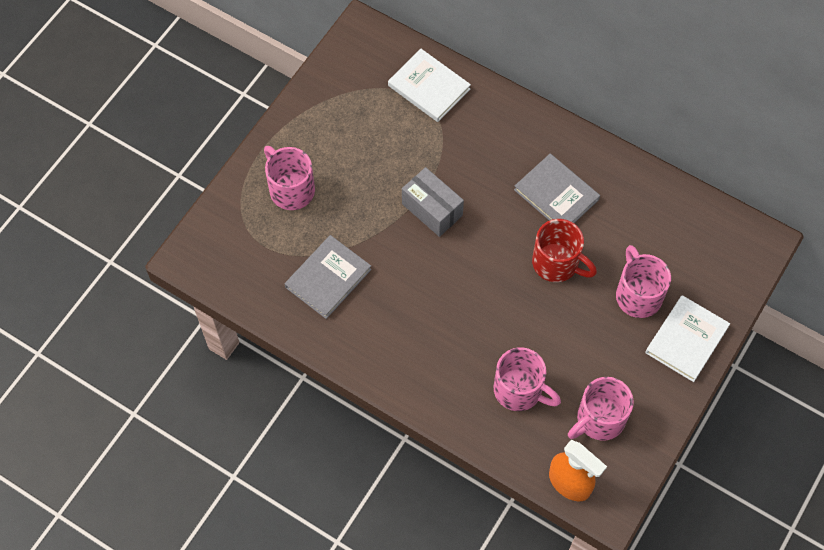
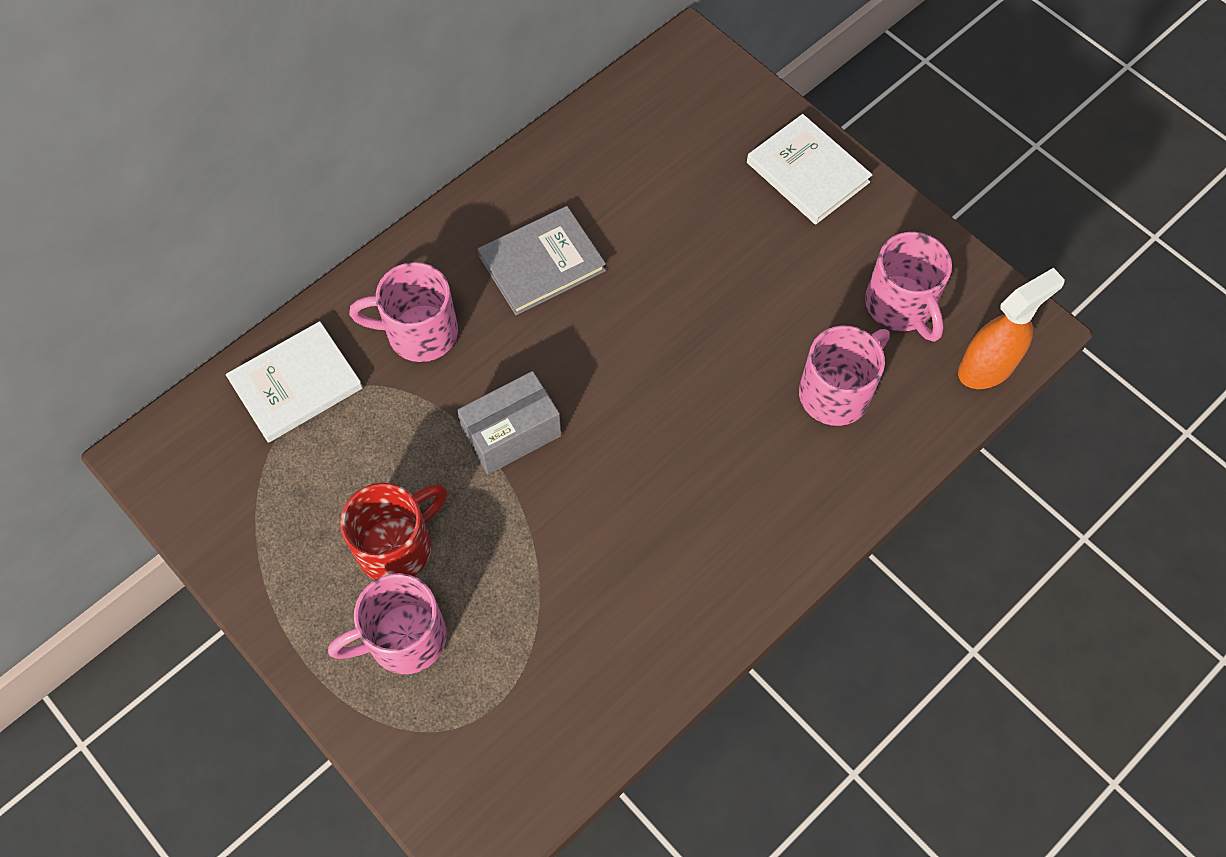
camera: 75 degrees left, 0 degrees up
(328, 278) = (584, 616): grey book -> none
(557, 263) = (651, 292): red mug -> red mug (397, 546)
(638, 295) = (727, 208): pink mug -> pink mug (419, 332)

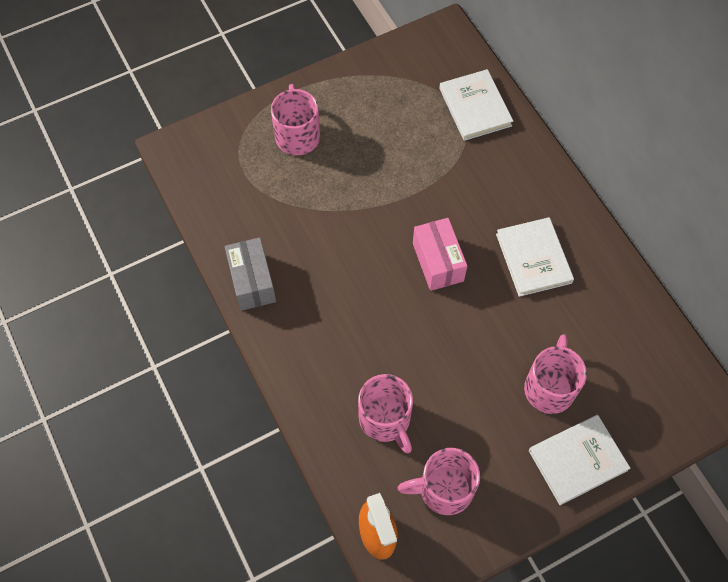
camera: 105 degrees right, 0 degrees up
(397, 546) = (354, 141): red mug -> none
(419, 332) = (496, 177): pink mug -> pink mug (549, 387)
(511, 434) = (410, 214): grey box -> grey box (252, 281)
(542, 263) = (533, 258): grey book -> white book
(581, 380) = (437, 262): none -> pink box

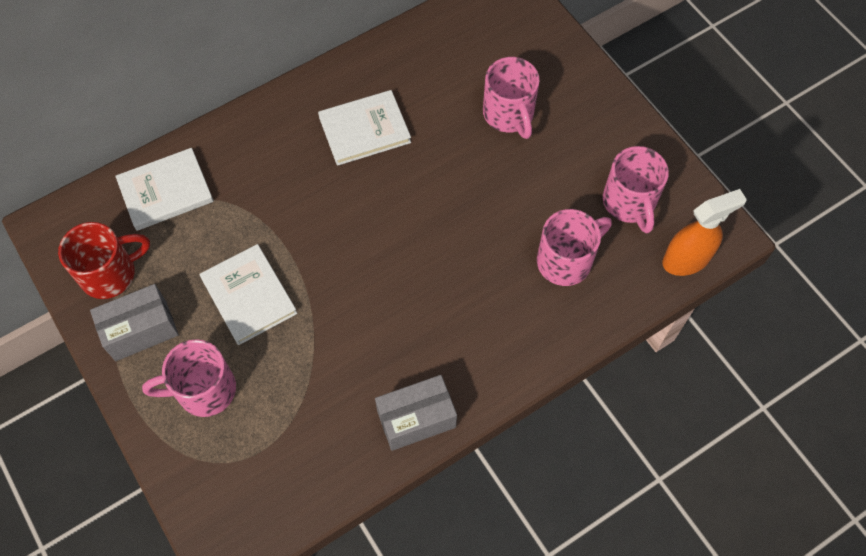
camera: 95 degrees left, 0 degrees up
(352, 94) = (140, 330): none -> grey box
(402, 72) = (110, 273): none -> red mug
(437, 262) = (375, 221): pink box -> none
(549, 387) = (509, 114): pink mug -> pink mug turned 120 degrees counterclockwise
(577, 460) = (579, 92): white book -> white book (249, 296)

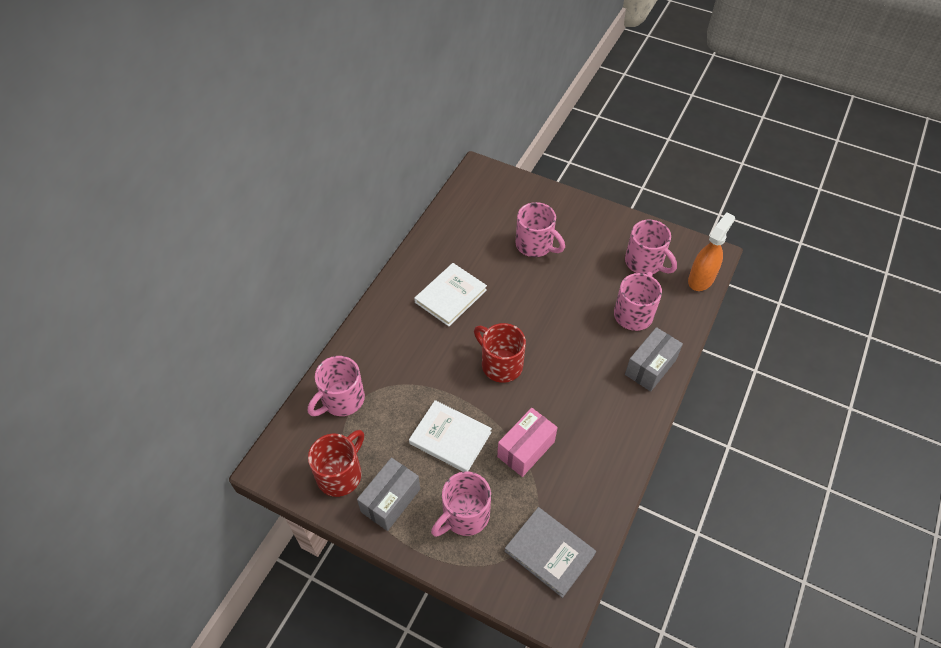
camera: 30 degrees left, 10 degrees down
(166, 191) = (341, 400): white book -> pink mug
(264, 482) = (549, 552): none -> grey book
(321, 354) = (526, 449): none -> pink box
(363, 240) = (500, 364): none -> red mug
(416, 419) = (616, 456): grey box -> grey box (650, 367)

